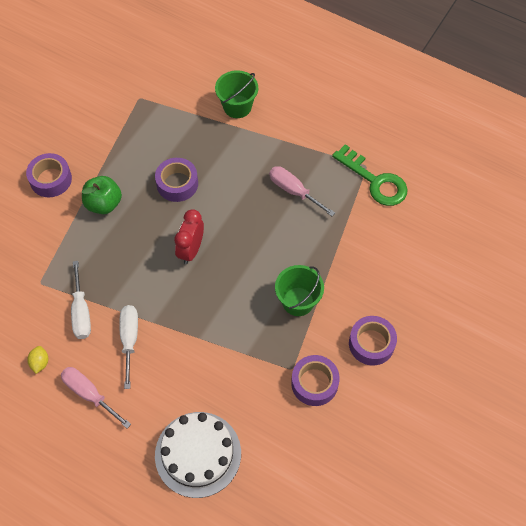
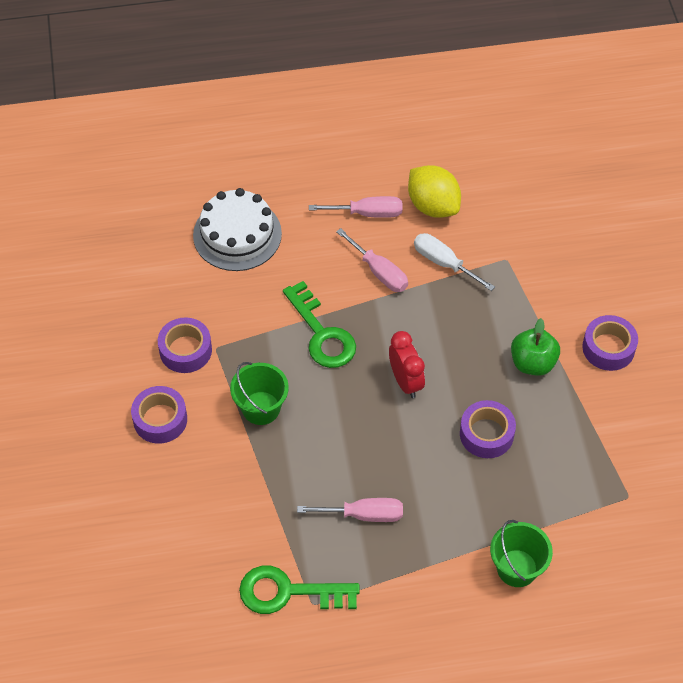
camera: 140 degrees right, 5 degrees down
(40, 363) = (433, 206): yellow lemon -> yellow lemon, size x2.24
(129, 340) = (379, 272): white screwdriver -> pink screwdriver
(211, 323) = (322, 333): none -> green key

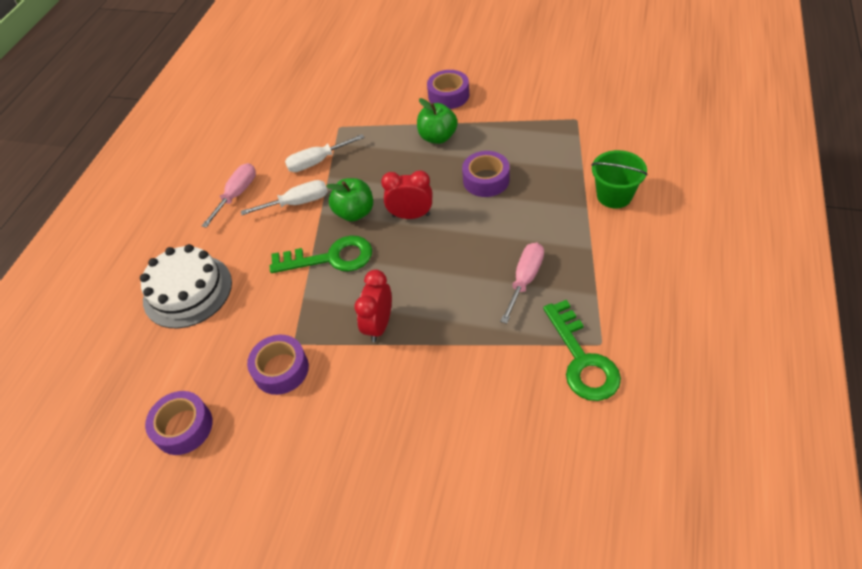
camera: 60 degrees left, 5 degrees down
(160, 419) = (344, 415): purple tape -> purple tape (183, 427)
(261, 408) = (379, 325): green bucket -> red clock
(288, 592) = (582, 359): green key -> green key turned 45 degrees counterclockwise
(379, 272) = (297, 203): pink screwdriver -> white screwdriver
(388, 329) = (354, 213): none -> green apple
(433, 206) = (261, 154): yellow lemon -> none

